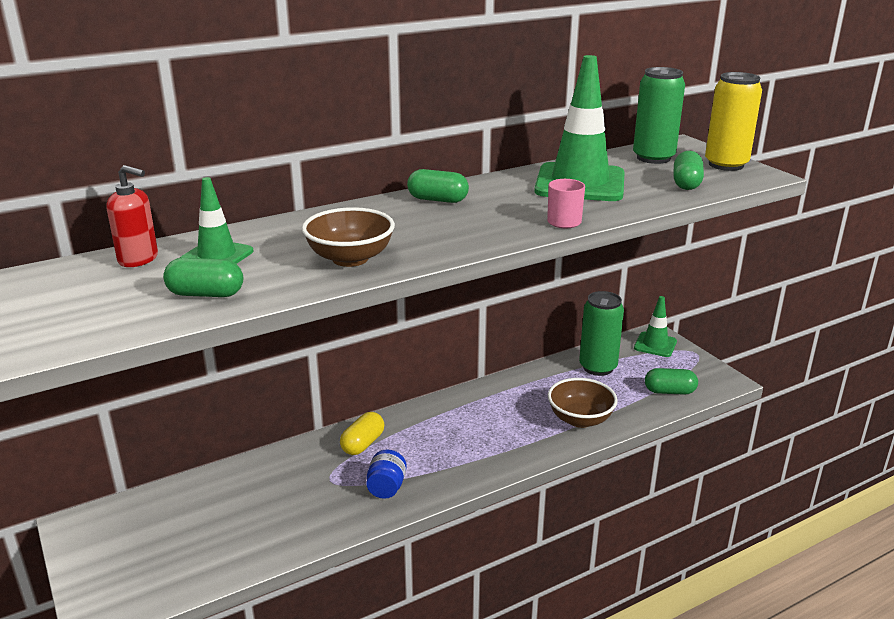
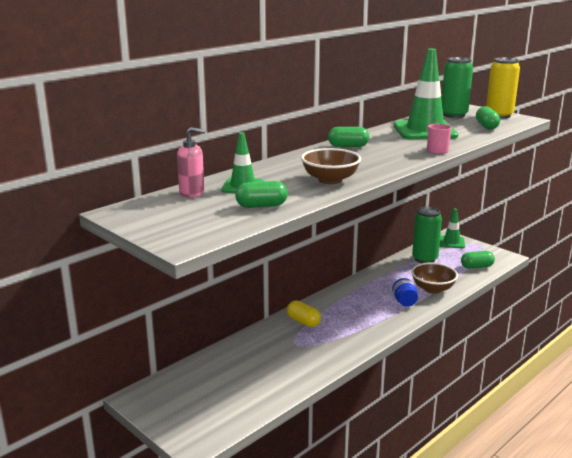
camera: 15 degrees left, 5 degrees down
(138, 259) = (192, 193): red soap dispenser -> pink soap dispenser
(363, 444) = (303, 321): yellow capsule -> yellow capsule turned 60 degrees counterclockwise
(386, 487) = (336, 343): blue jar -> blue jar (404, 302)

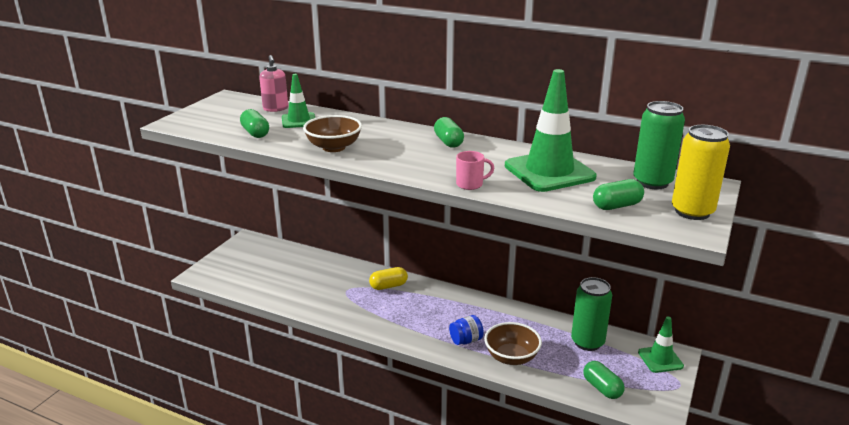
camera: 70 degrees right, 5 degrees up
(303, 321) = (388, 286): yellow capsule -> yellow capsule turned 45 degrees clockwise

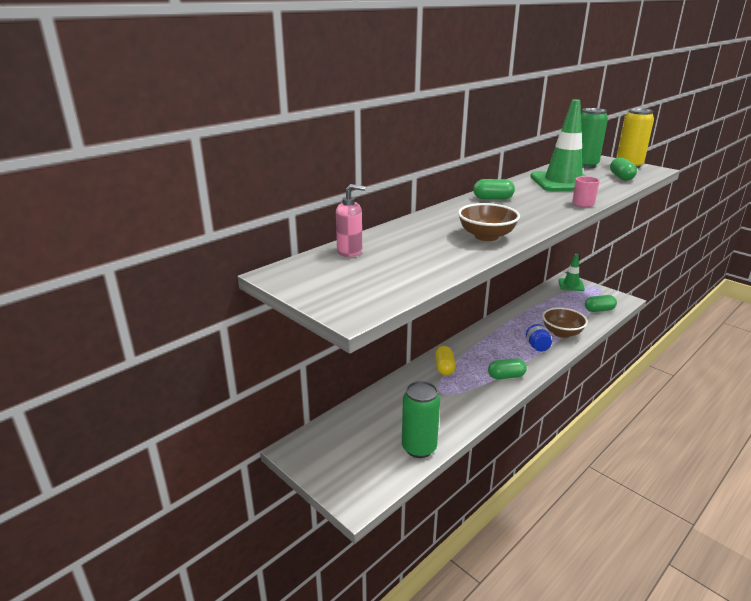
camera: 70 degrees left, 0 degrees up
(255, 133) = (424, 266): green capsule -> green capsule (506, 376)
(298, 121) = (400, 244): green traffic cone -> none
(587, 342) = (549, 302): green can -> green can (419, 448)

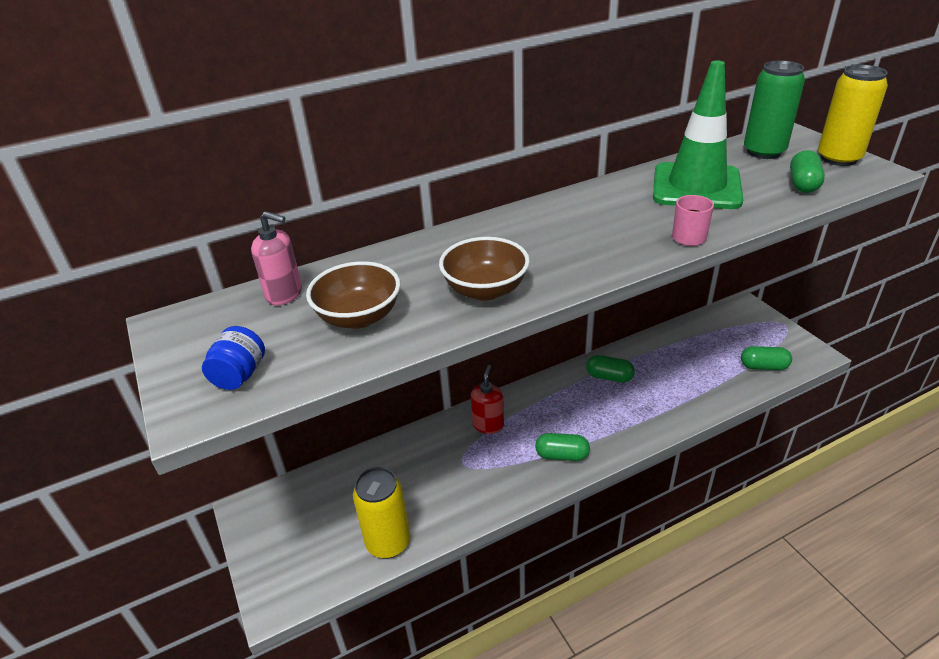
camera: 20 degrees right, 10 degrees up
(419, 448) = (388, 542): green can -> yellow can
(444, 367) = (488, 425): yellow capsule -> red soap dispenser
(493, 198) = (560, 212): green capsule -> green capsule (609, 377)
(537, 346) = (633, 414): blue jar -> blue jar (240, 375)
(562, 333) = (683, 397): brown bowl -> brown bowl (359, 317)
(571, 285) = (745, 316): green traffic cone -> none

